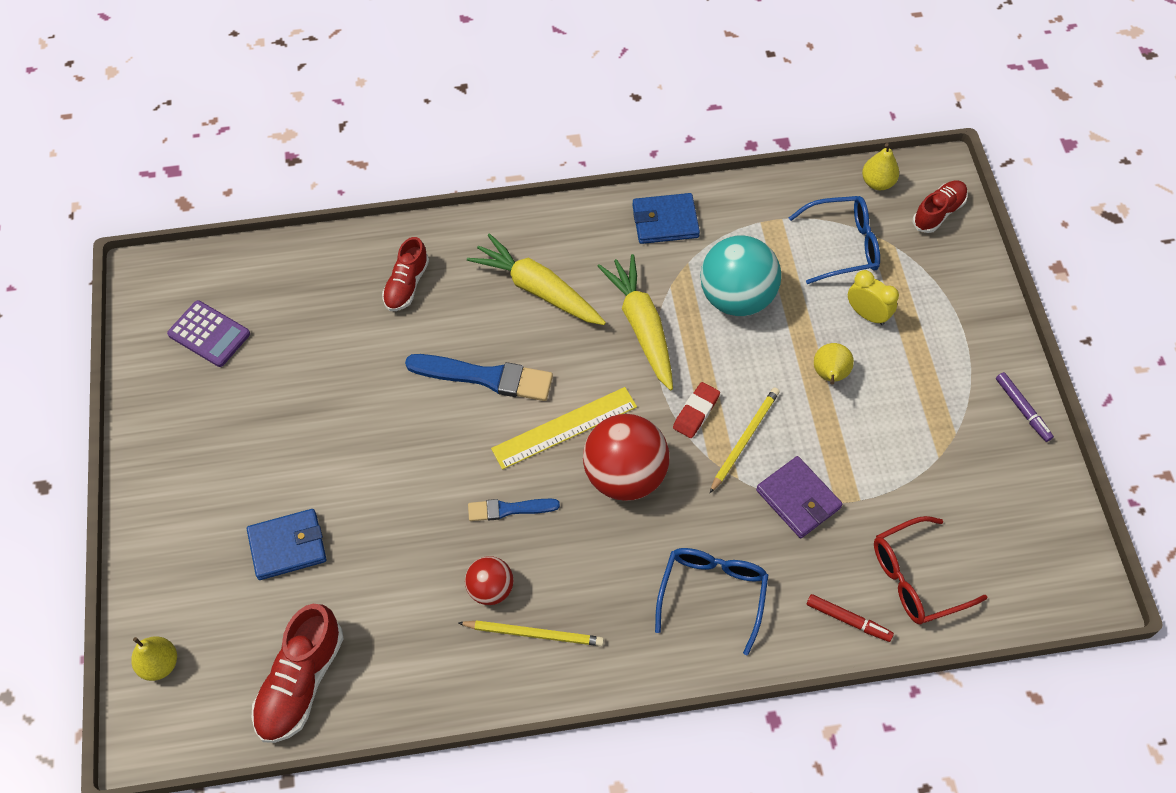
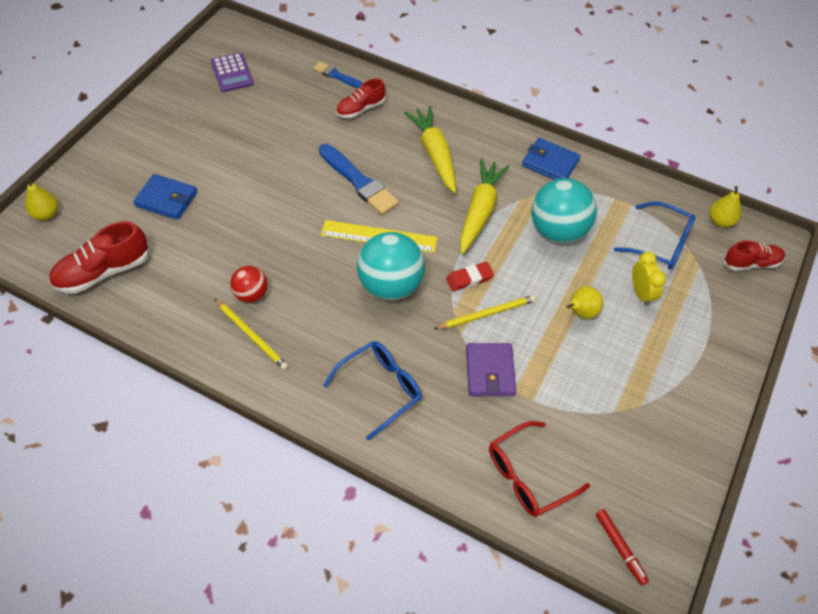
camera: 35 degrees right, 5 degrees down
(509, 509) = (304, 259): blue brush -> blue brush (337, 76)
(625, 475) = (390, 285): red ball -> turquoise ball
(848, 620) = (455, 468): red marker -> red marker (620, 548)
(916, 578) = (528, 475): red glasses -> red glasses turned 45 degrees counterclockwise
(1022, 409) = (707, 422): purple marker -> none

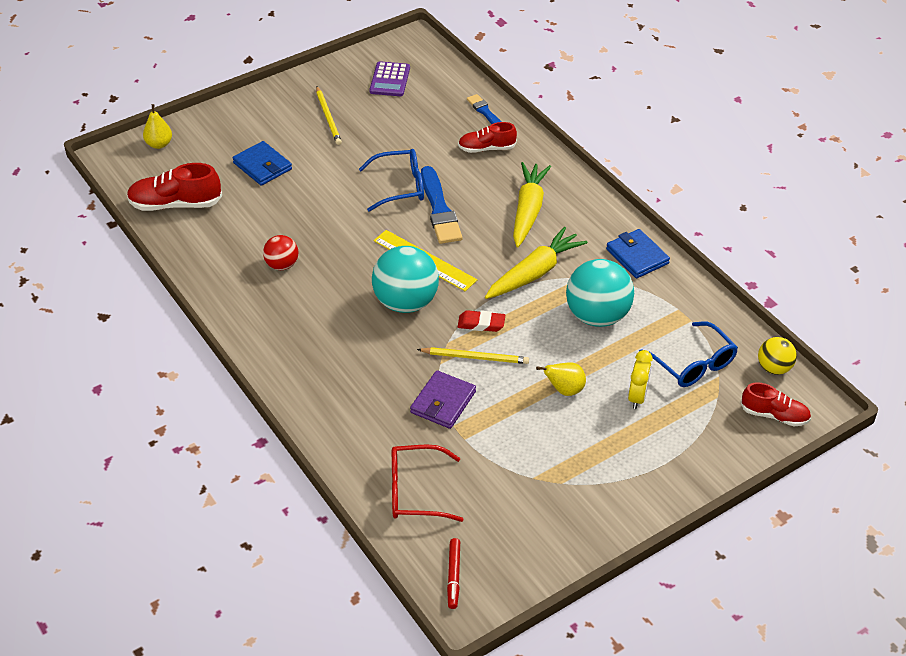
camera: 30 degrees right, 10 degrees down
(251, 336) = (260, 296): yellow pencil -> yellow pencil (328, 117)
(380, 389) = (338, 377): blue glasses -> blue glasses (399, 187)
(720, 221) = (774, 368): yellow pear -> yellow ball

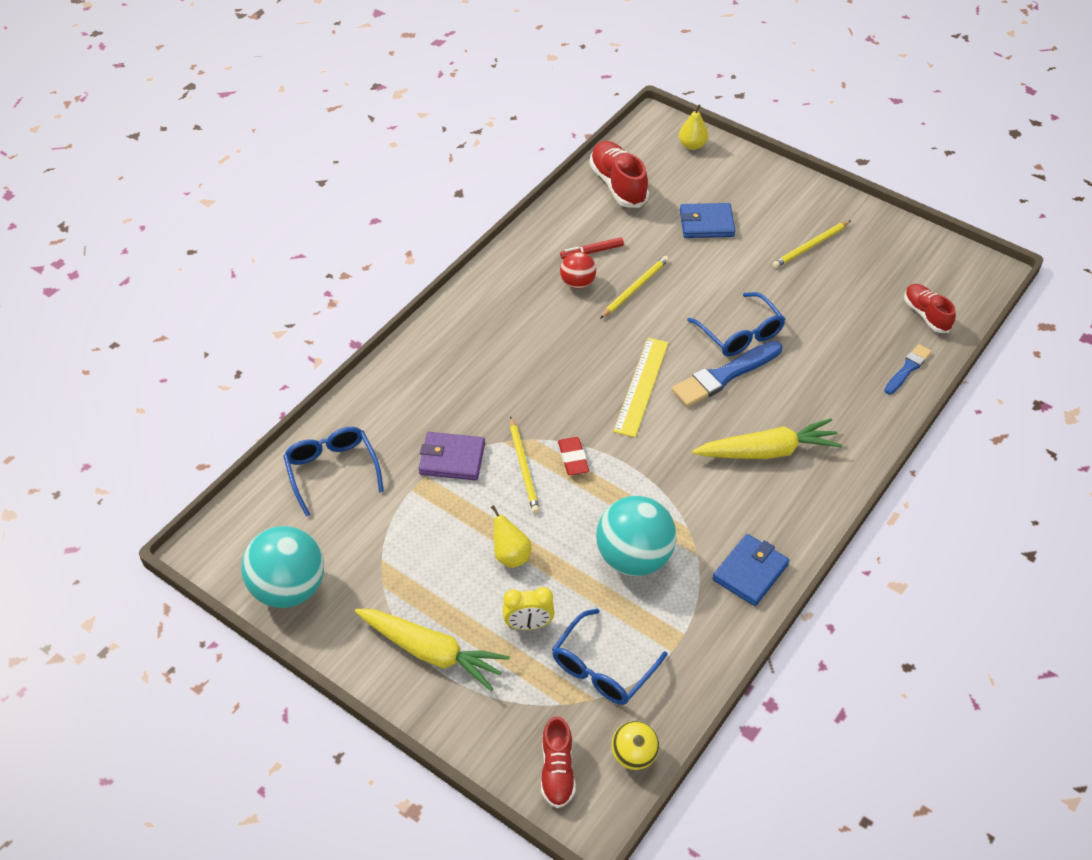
camera: 70 degrees right, 5 degrees up
(262, 166) = (706, 223): blue wallet -> blue wallet turned 60 degrees clockwise
(311, 231) = (635, 288): none -> yellow pencil
(389, 80) = (905, 273): purple calculator -> none
(405, 302) = (573, 389): turquoise ball -> turquoise ball (289, 588)
(416, 491) = (332, 471): red glasses -> blue glasses
(453, 576) = (241, 529): red marker -> red marker (592, 252)
(486, 148) = (847, 387): red shoe -> red shoe (926, 315)
(534, 273) = (672, 483): yellow carrot -> yellow carrot (431, 652)

